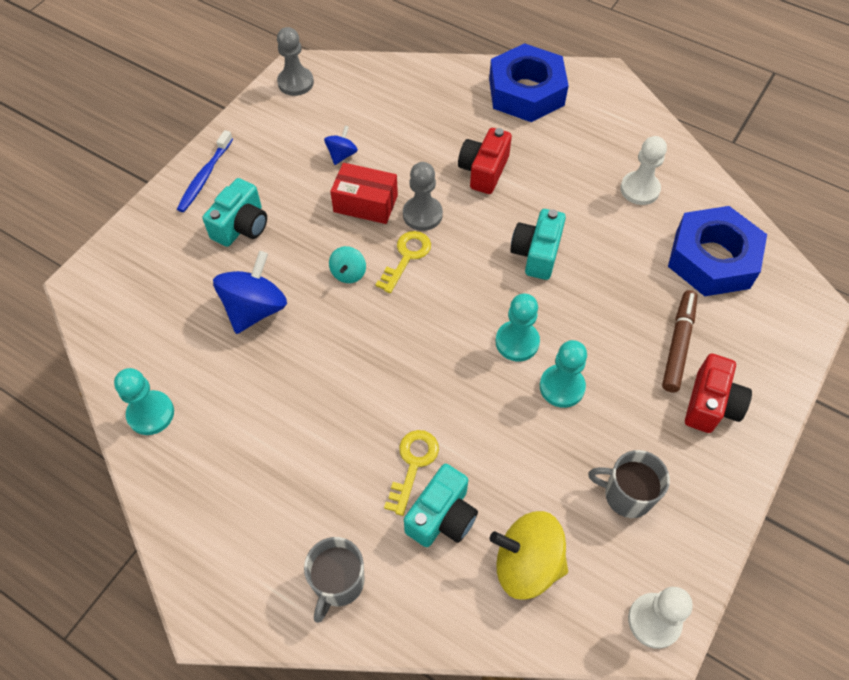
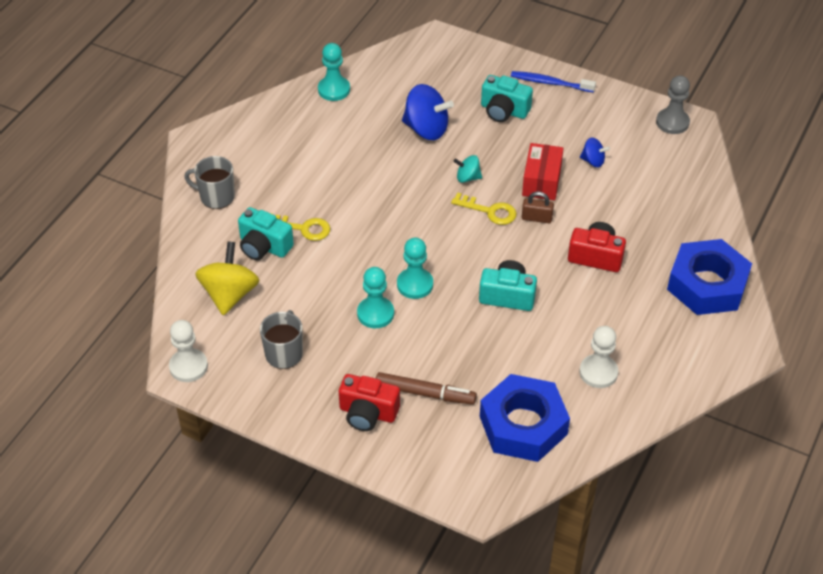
camera: 85 degrees right, 10 degrees down
(422, 214) = (536, 218): grey pawn -> brown padlock

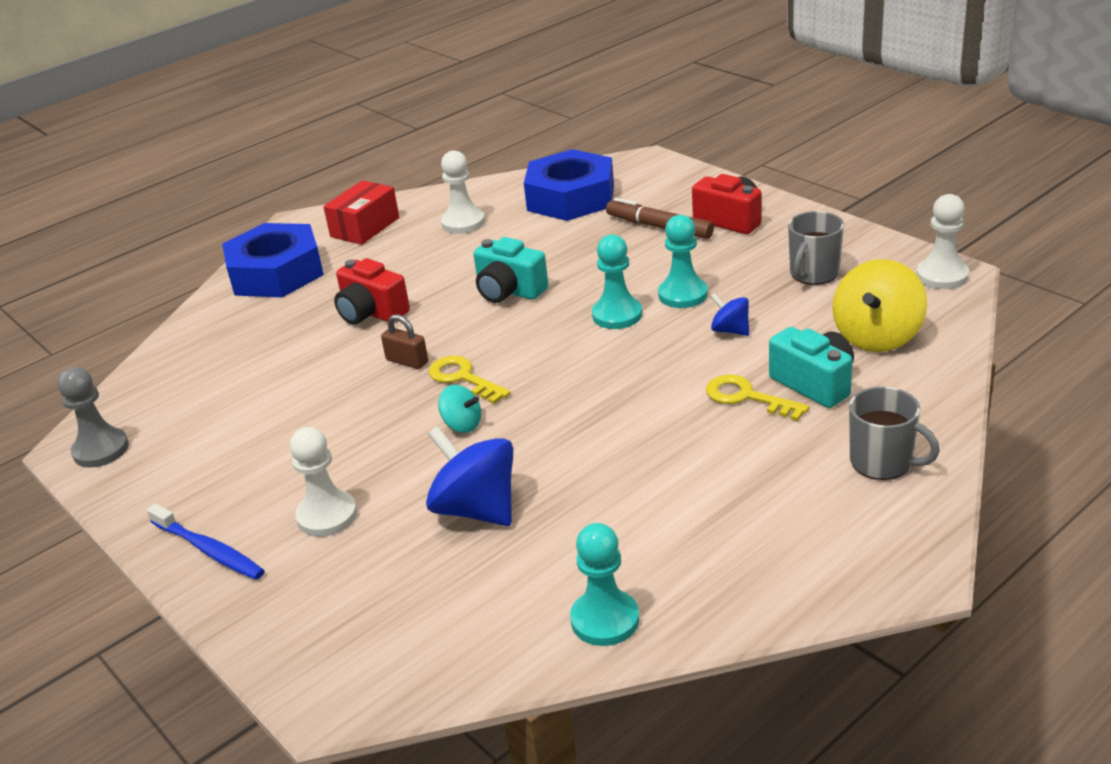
camera: 155 degrees left, 15 degrees down
(504, 111) = (327, 516): turquoise camera -> white pawn
(541, 181) = (361, 403): red box -> red box (365, 227)
(593, 161) = (266, 417): blue spinning top -> blue spinning top (730, 330)

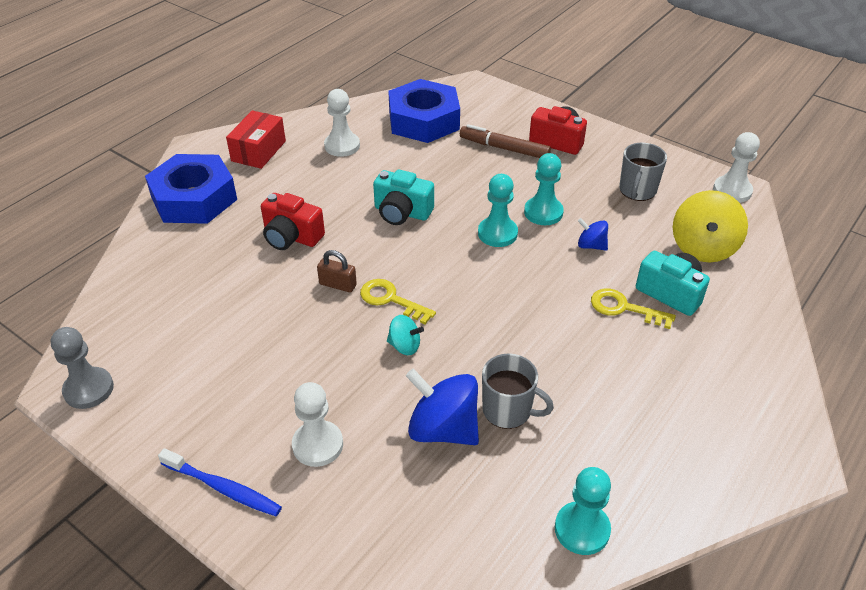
camera: 15 degrees left, 10 degrees up
(882, 462) = (744, 363): grey mug -> grey mug (508, 410)

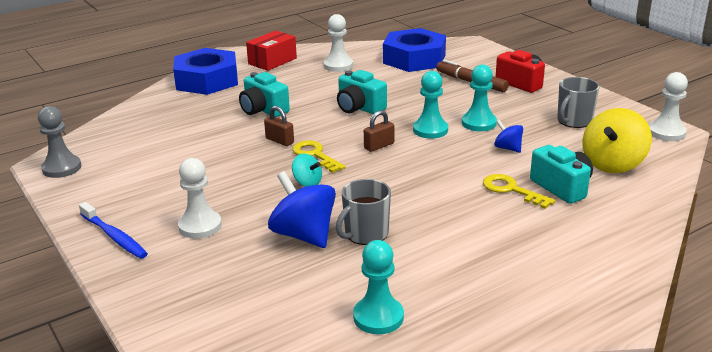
camera: 20 degrees right, 15 degrees down
(291, 237) = (263, 110): red camera -> turquoise camera
(454, 270) = (379, 146): none -> brown padlock
(508, 410) = (365, 234): grey mug -> grey mug turned 90 degrees clockwise

